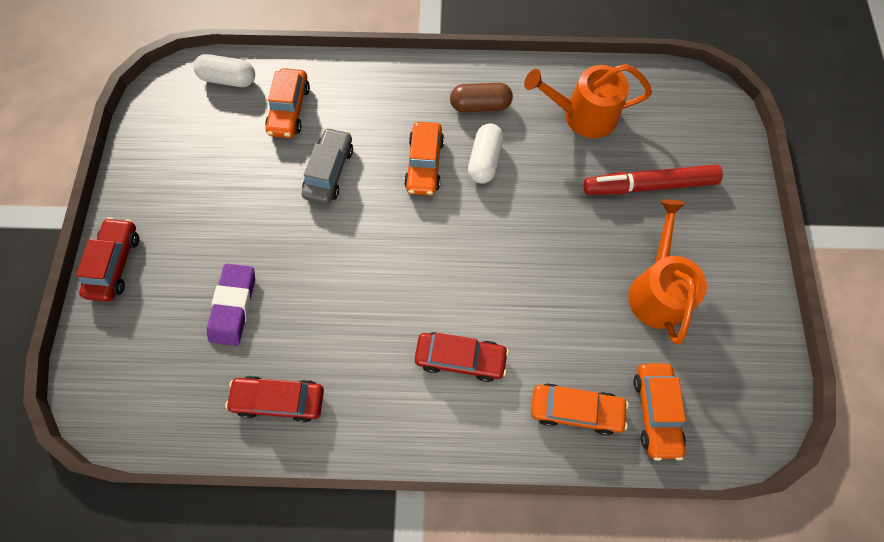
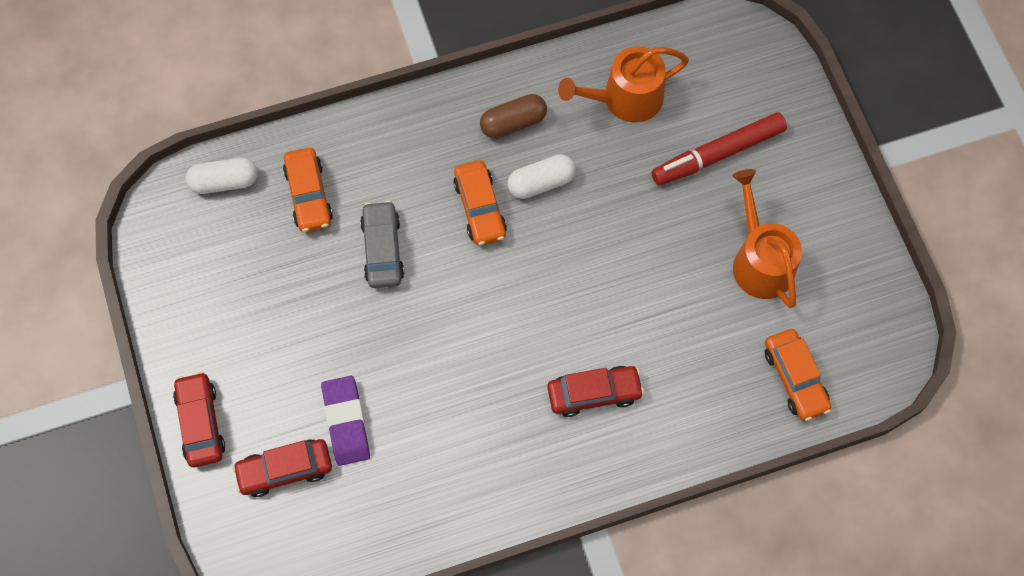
camera: 20 degrees left, 0 degrees up
(279, 400) = (434, 495): red car -> red car (285, 470)
(484, 160) = (541, 183): white capsule -> white capsule turned 75 degrees clockwise
(575, 410) = (720, 403): orange car -> none

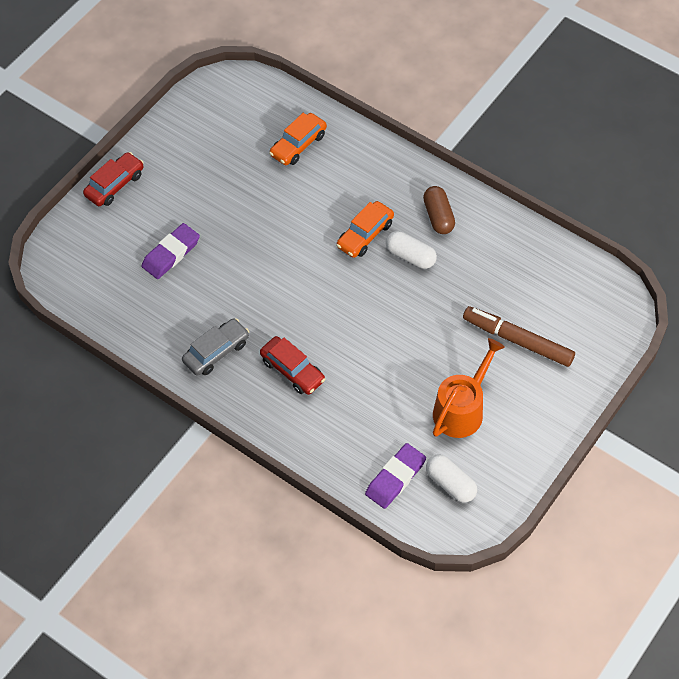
camera: 55 degrees right, 10 degrees down
(224, 182) = (271, 100): white capsule -> white capsule (450, 483)
(285, 470) = (118, 242): red car -> none
(383, 249) = (295, 203): grey car -> grey car (216, 352)
(513, 123) = (438, 216): brown capsule -> brown capsule turned 45 degrees clockwise
(625, 98) = (510, 266): orange watering can -> none
(718, 154) = (517, 340): red marker -> brown marker
(795, 378) = (395, 478): orange car -> purple eraser

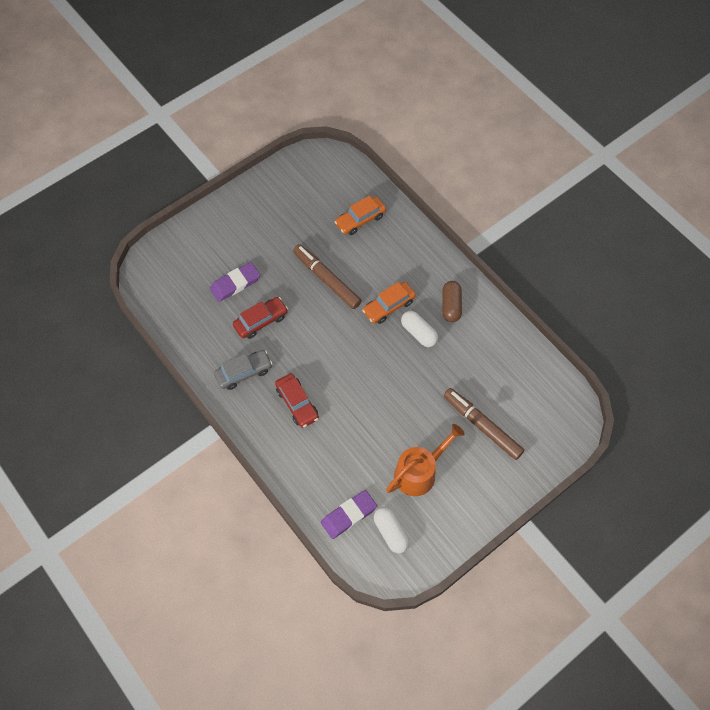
camera: 15 degrees right, 5 degrees up
(115, 185) = (211, 218): red car -> red car (261, 321)
(280, 222) = (326, 279): none -> brown marker

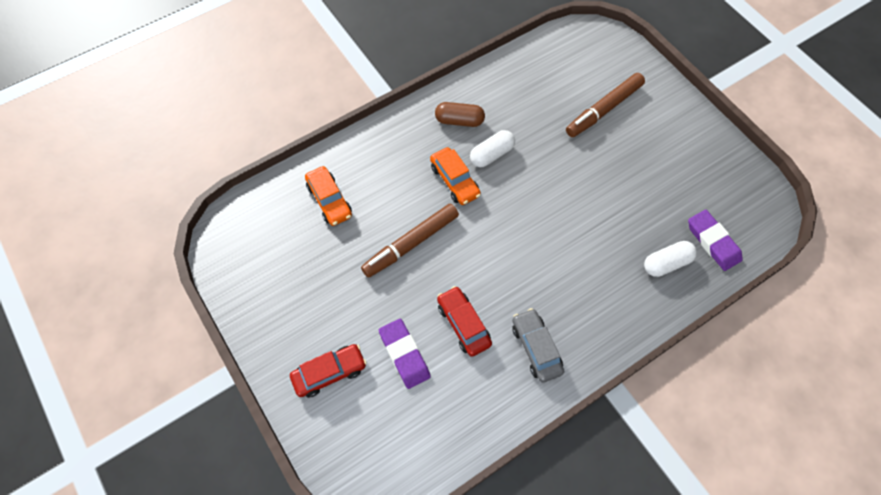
camera: 85 degrees left, 0 degrees up
(297, 403) = (579, 287): red car -> red car (329, 373)
(391, 532) = (727, 203): white capsule -> white capsule (666, 263)
(419, 472) = (658, 170): orange watering can -> none

